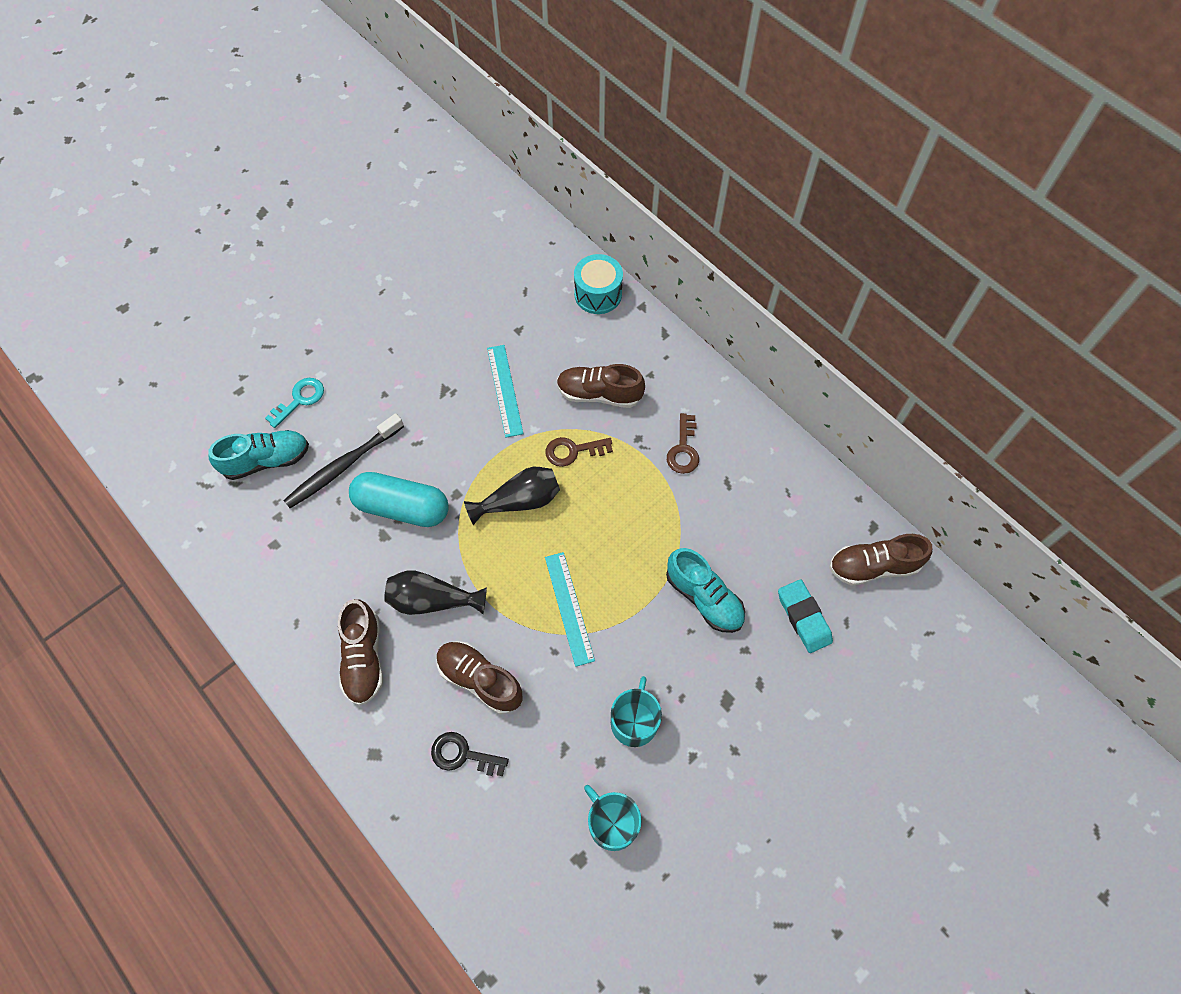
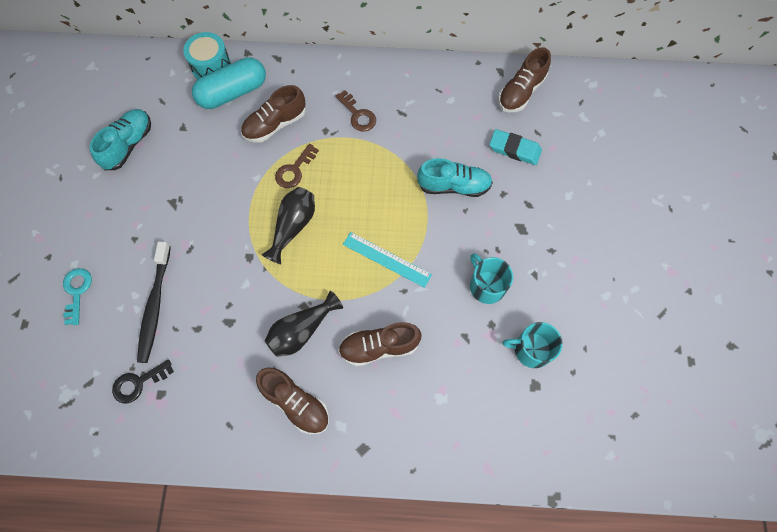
camera: 45 degrees left, 5 degrees up
(266, 460) = (96, 349): turquoise shoe -> turquoise shoe (128, 145)
(402, 507) = (222, 295): turquoise capsule -> turquoise capsule (233, 92)
(462, 755) = (414, 397): black key -> black key (138, 383)
(505, 390) = (213, 170): turquoise ruler -> none

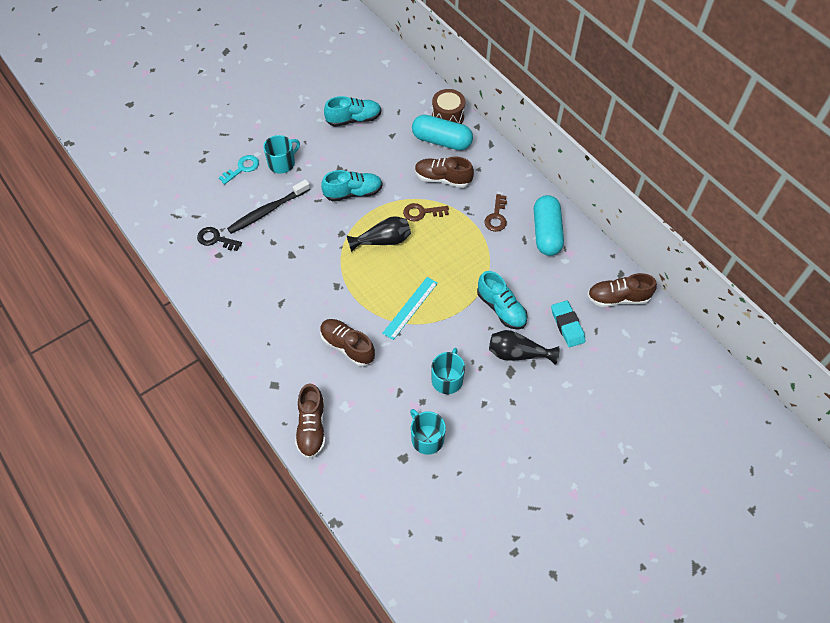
camera: 50 degrees right, 10 degrees down
(111, 248) = (282, 163): none -> turquoise mug
(211, 66) = (448, 117): turquoise drum -> brown drum
(213, 211) = (353, 193): none -> turquoise shoe
(296, 403) = (272, 327): brown shoe -> brown shoe (312, 427)
(301, 330) = (320, 296): black vase -> black vase (518, 353)
(386, 259) = (410, 307): turquoise ruler -> turquoise ruler turned 45 degrees clockwise
(410, 91) = (546, 233): none -> turquoise capsule

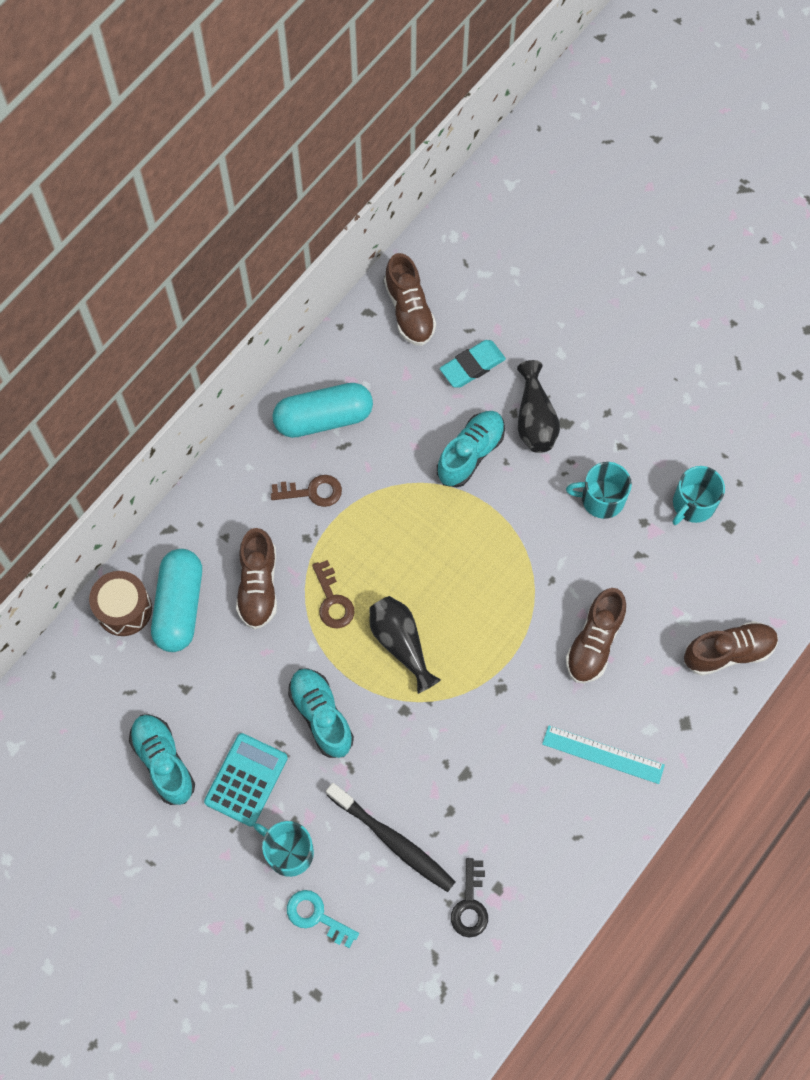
camera: 105 degrees left, 10 degrees up
(330, 152) = (246, 779): none -> turquoise calculator
(410, 307) = (506, 574): turquoise ruler -> turquoise ruler (603, 754)

